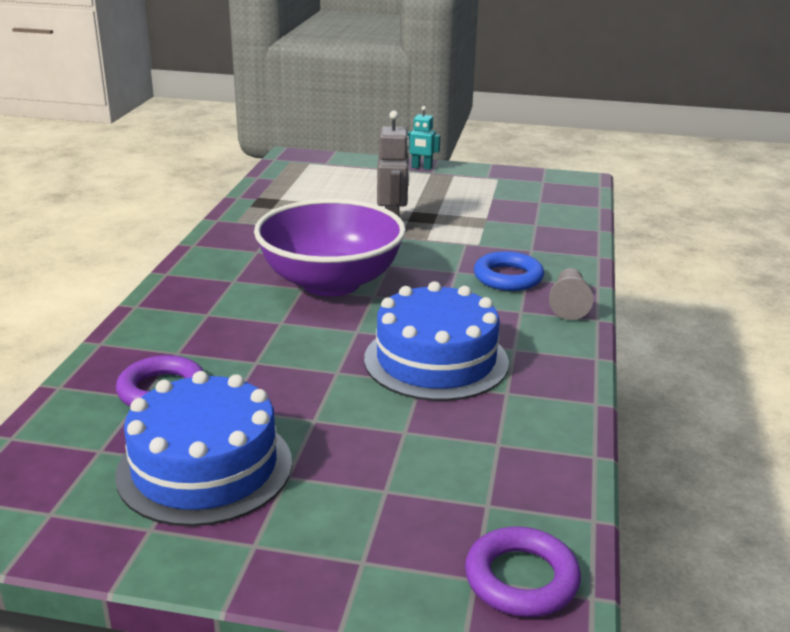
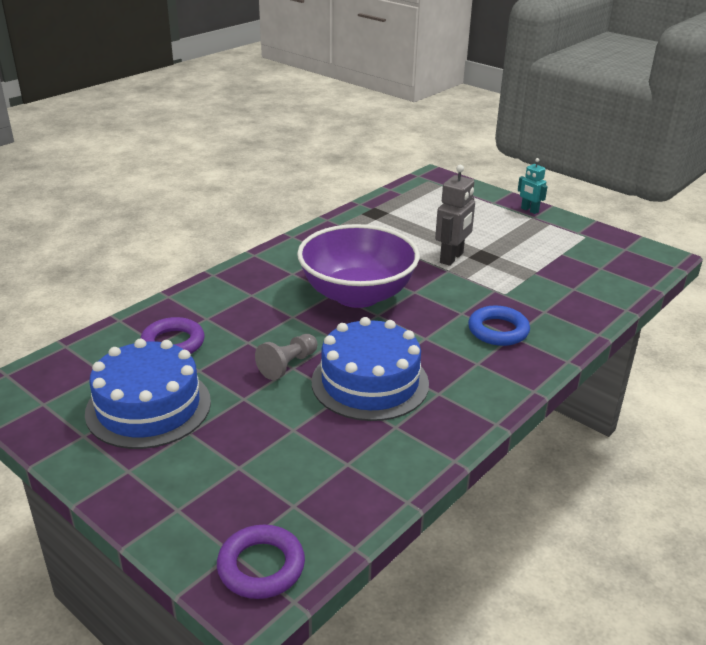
camera: 30 degrees right, 5 degrees up
(568, 304) = (523, 370): grey pawn -> grey pawn (288, 365)

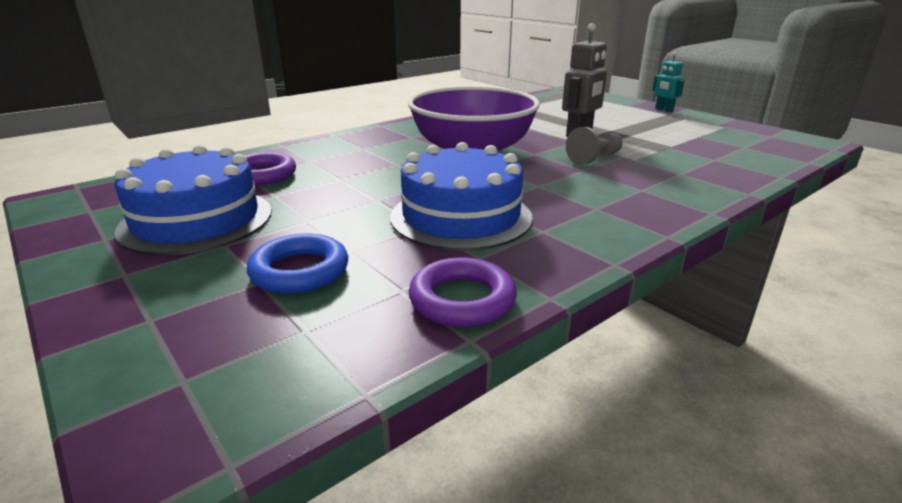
camera: 10 degrees right, 5 degrees down
(261, 566) = (210, 405): purple ring -> purple ring (462, 300)
(288, 365) = (373, 197): grey pawn -> grey pawn (594, 158)
(498, 330) = (624, 184): blue ring -> blue ring (300, 271)

